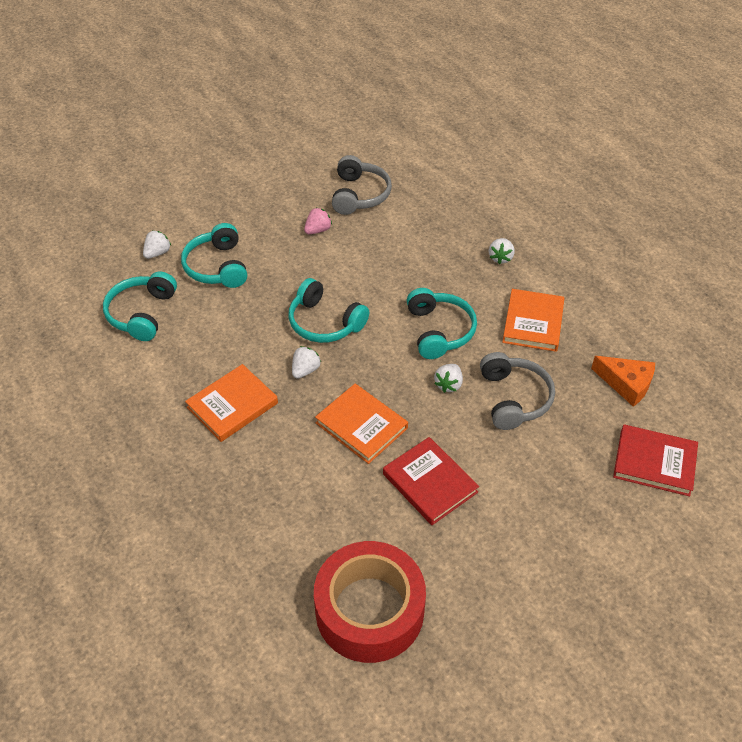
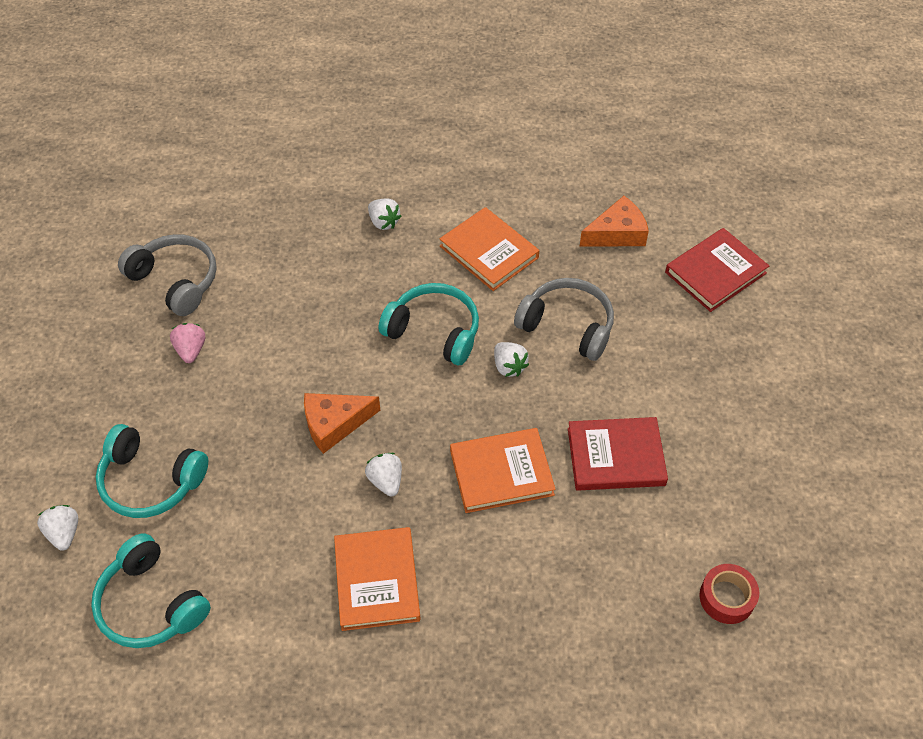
camera: 55 degrees left, 5 degrees up
(324, 323) = (334, 424): turquoise headphones -> orange cheese
(369, 610) = (726, 598): red tape -> red tape, size x0.44

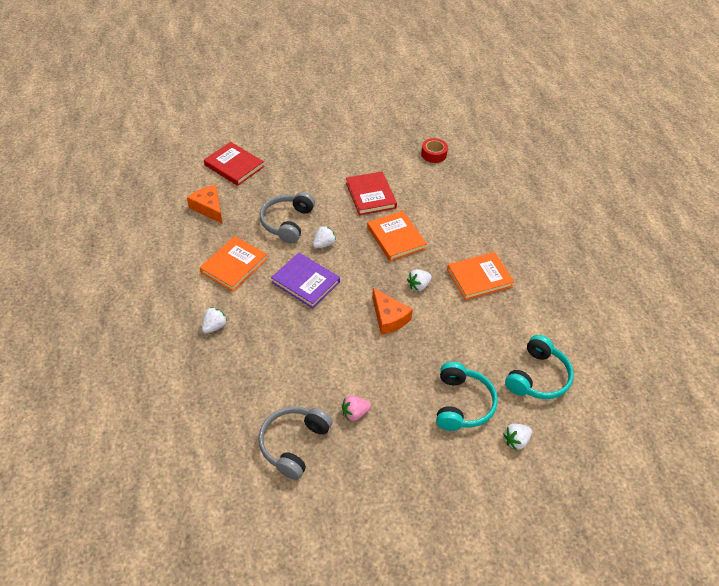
camera: 105 degrees left, 5 degrees down
(434, 331) = (305, 282): turquoise headphones -> purple book

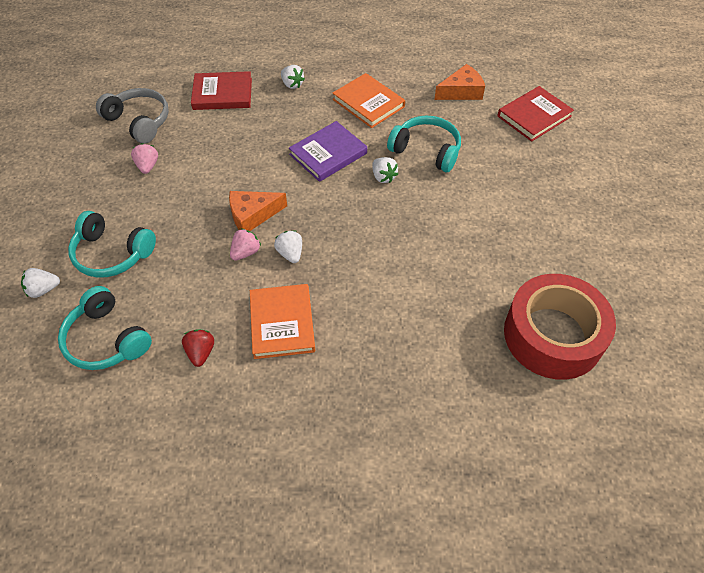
camera: 105 degrees right, 5 degrees up
(287, 222) = (426, 150): grey headphones -> turquoise headphones
(370, 195) = (464, 237): red book -> red book (222, 94)
(396, 238) = (378, 248): orange book -> none
(427, 313) = (245, 252): none -> pink strawberry
(433, 154) = (552, 335): red tape -> red tape, size x2.30
(516, 441) = (43, 290): white strawberry -> white strawberry turned 90 degrees counterclockwise
(521, 317) = (201, 352): none -> red strawberry

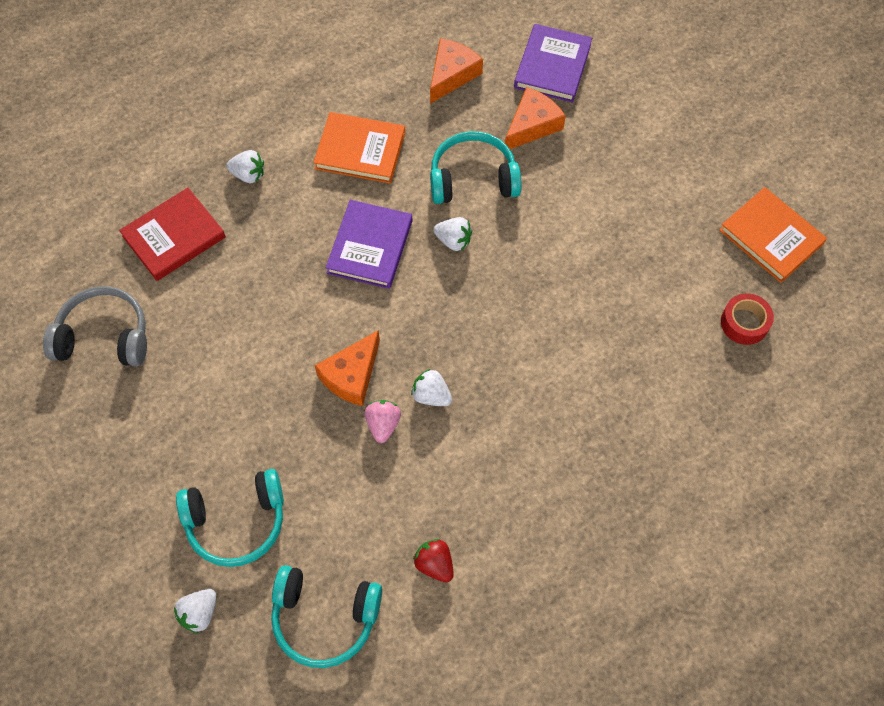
camera: 35 degrees left, 10 degrees up
(147, 166) = (173, 389): pink strawberry -> none
(282, 323) = (488, 478): orange book -> orange book (770, 237)
(492, 141) = (532, 125): none -> orange cheese
(534, 116) = (552, 66): red book -> purple book
(552, 335) = (744, 323): red tape -> red tape, size x0.44

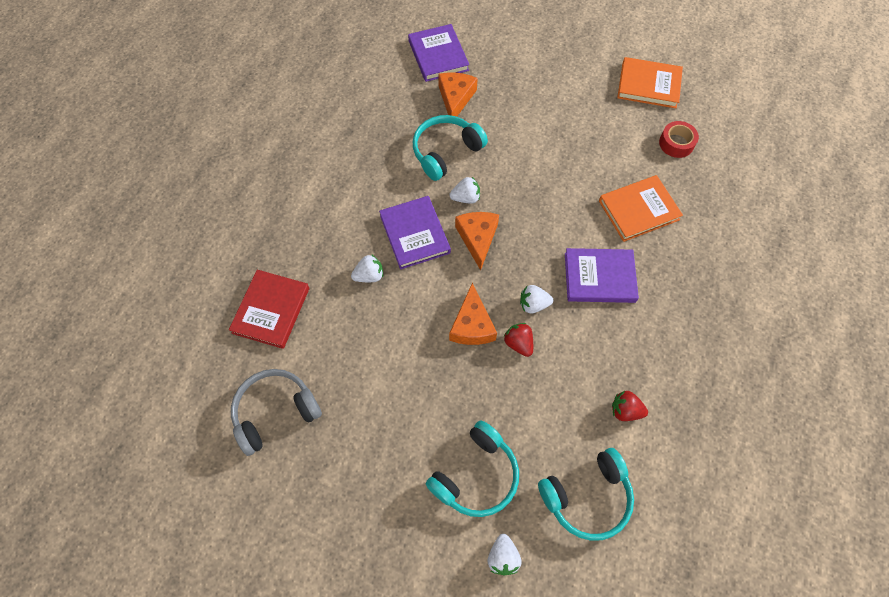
camera: 35 degrees left, 0 degrees up
(248, 175) = (291, 236): white strawberry -> white strawberry (369, 276)
(360, 150) = (357, 176): orange book -> orange book (638, 210)
(383, 424) = (518, 343): pink strawberry -> red strawberry
(452, 75) = (378, 95): orange cheese -> orange cheese (477, 238)
(525, 413) = (599, 277): none -> purple book

